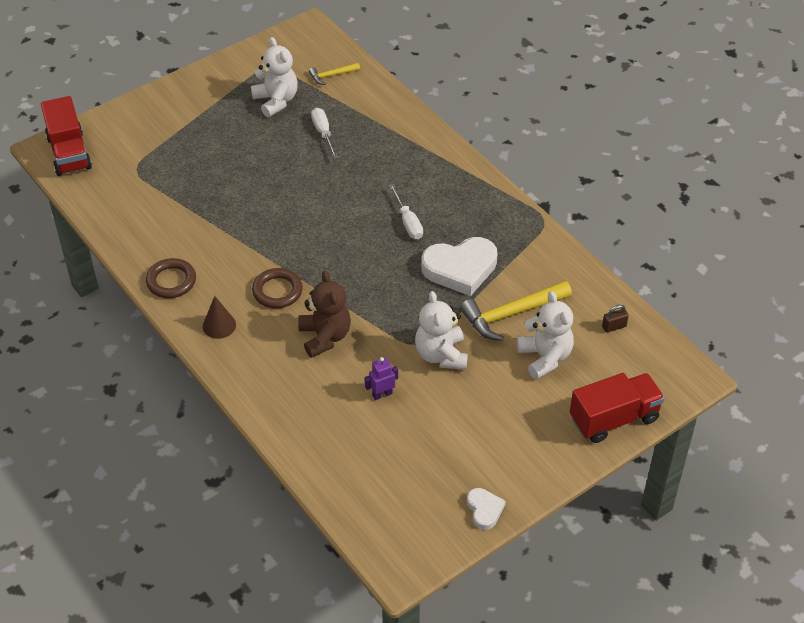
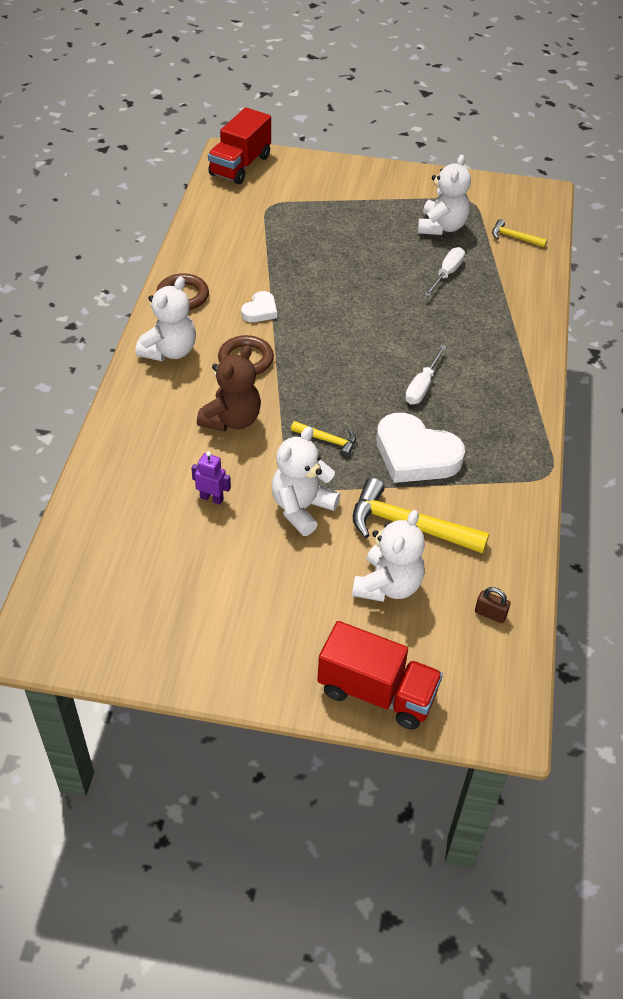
camera: 45 degrees right, 0 degrees up
(219, 325) = (169, 351): brown cone -> white teddy bear
(400, 302) = (328, 440): none -> yellow hammer
(484, 510) = (157, 662): white heart -> white heart (260, 310)

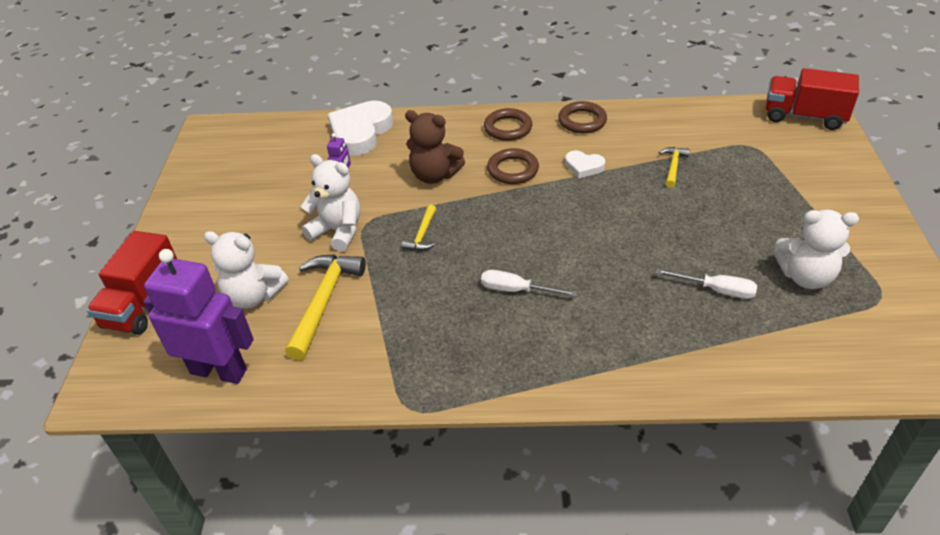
camera: 85 degrees right, 5 degrees down
(169, 351) = (508, 128): white teddy bear -> brown ring
(415, 455) = (416, 296): white heart -> white heart (361, 132)
(490, 614) = (219, 371): brown padlock -> purple robot
(514, 237) = (832, 347): yellow hammer -> yellow hammer (673, 166)

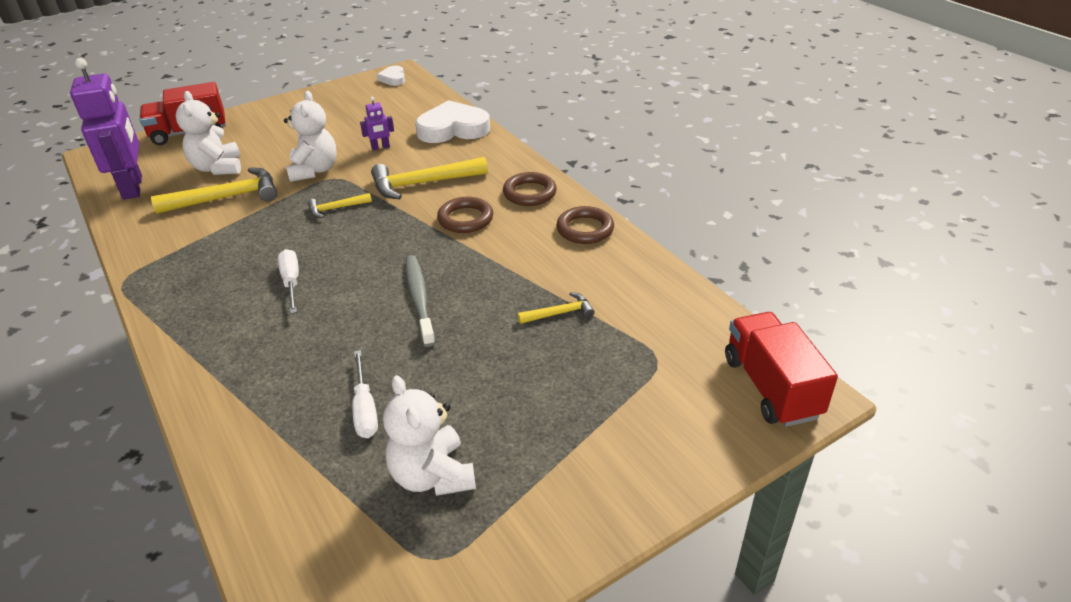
camera: 55 degrees right, 5 degrees down
(434, 175) = (422, 184): brown teddy bear -> yellow hammer
(583, 166) = (507, 256): white heart -> white heart (393, 78)
(602, 225) = (419, 299): none -> grey toothbrush

